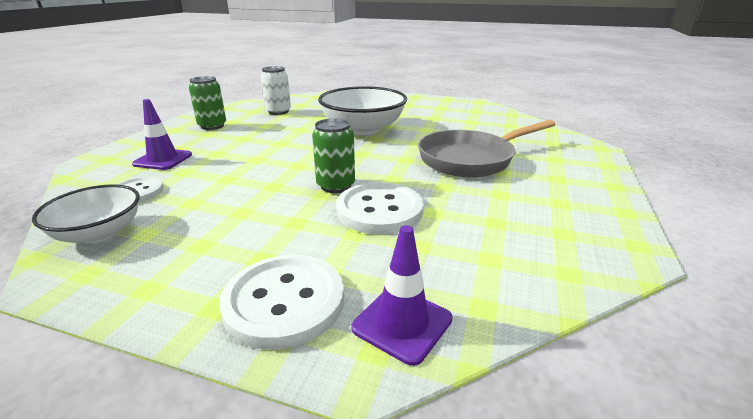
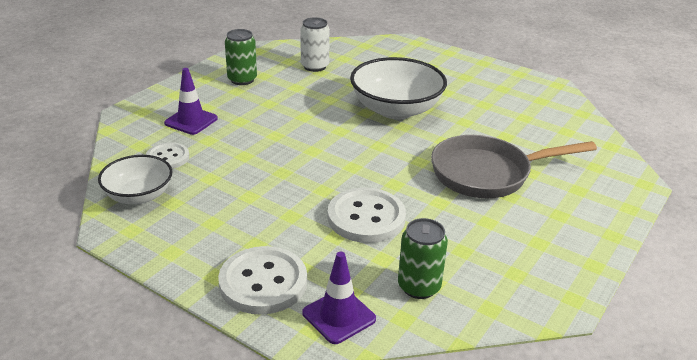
camera: 15 degrees right, 5 degrees up
(336, 186) = (338, 183): green can -> green can (419, 287)

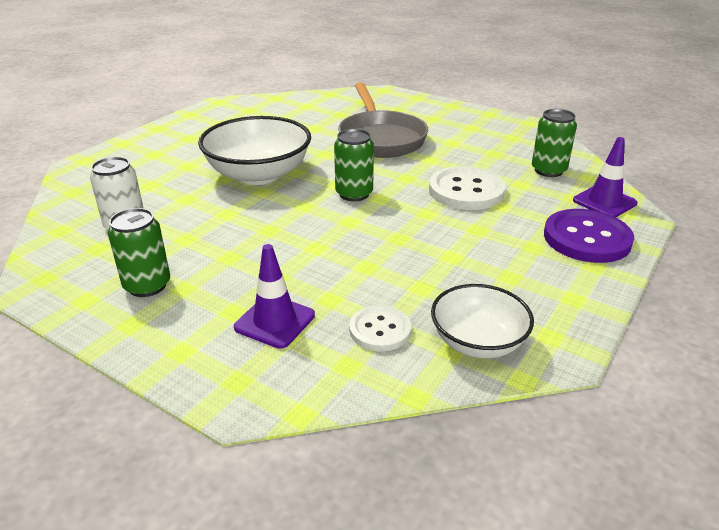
camera: 90 degrees left, 0 degrees up
(263, 282) = (587, 238): white button -> purple button
(360, 154) = (354, 194): none -> green can

